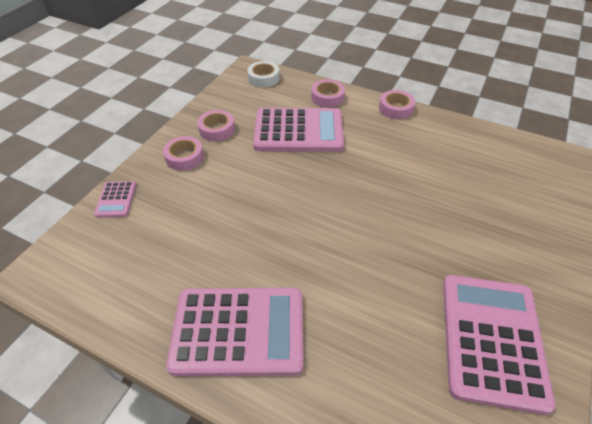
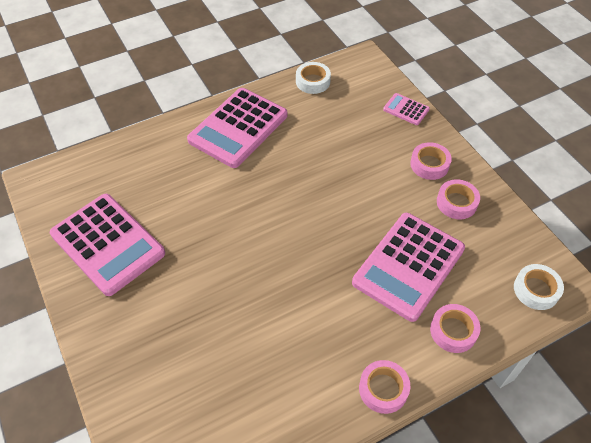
camera: 125 degrees right, 5 degrees up
(106, 302) = (313, 81): none -> white tape

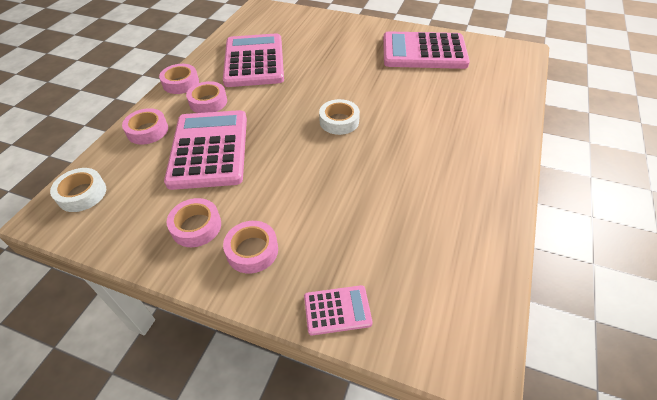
camera: 140 degrees right, 5 degrees down
(238, 128) = (468, 163): pink calculator -> pink calculator (254, 61)
(313, 81) = (481, 267): white tape -> white tape (339, 121)
(373, 331) = (208, 102): none -> pink tape

